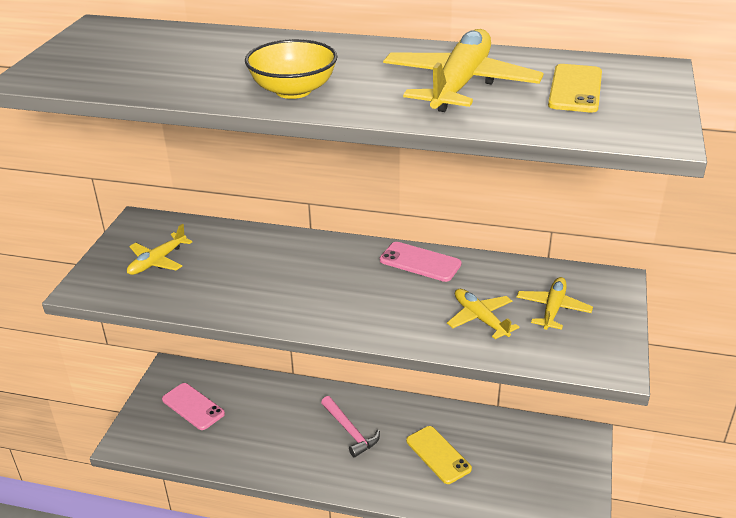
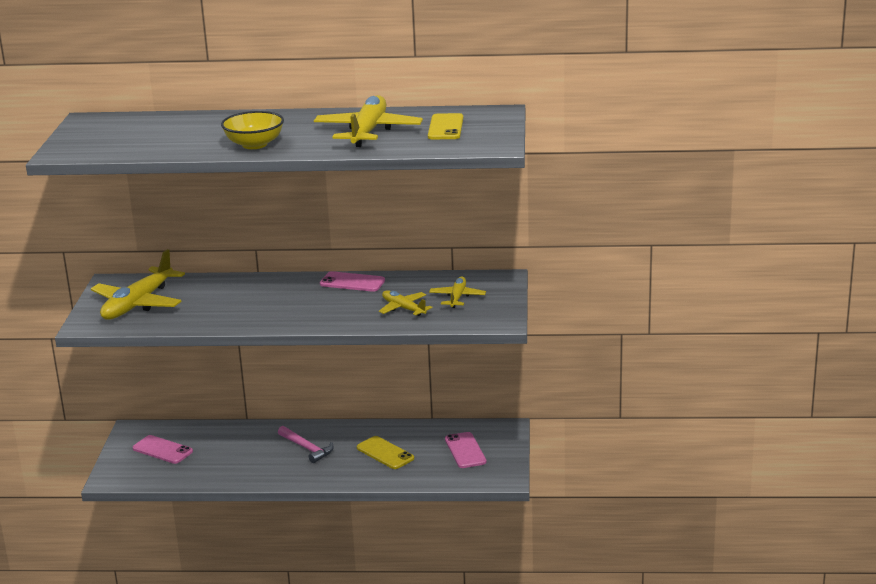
camera: 10 degrees left, 10 degrees down
(157, 261) = (138, 303): yellow plane -> yellow plane, size x1.82
(533, 467) = (465, 451): none -> pink phone

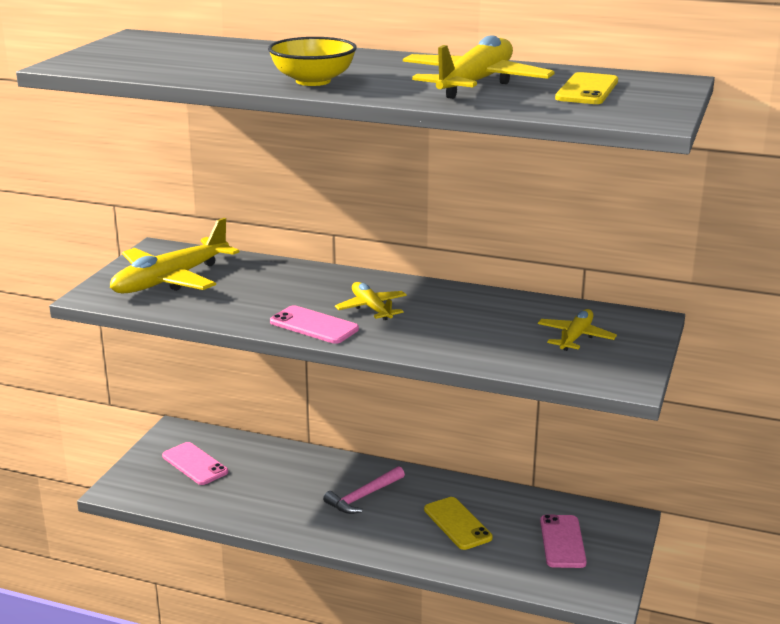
camera: 15 degrees right, 0 degrees up
(307, 448) = (363, 497): pink hammer -> pink hammer turned 75 degrees clockwise
(352, 282) = (444, 295): pink phone -> pink phone (314, 326)
(403, 308) = (496, 340): yellow plane -> yellow plane (371, 308)

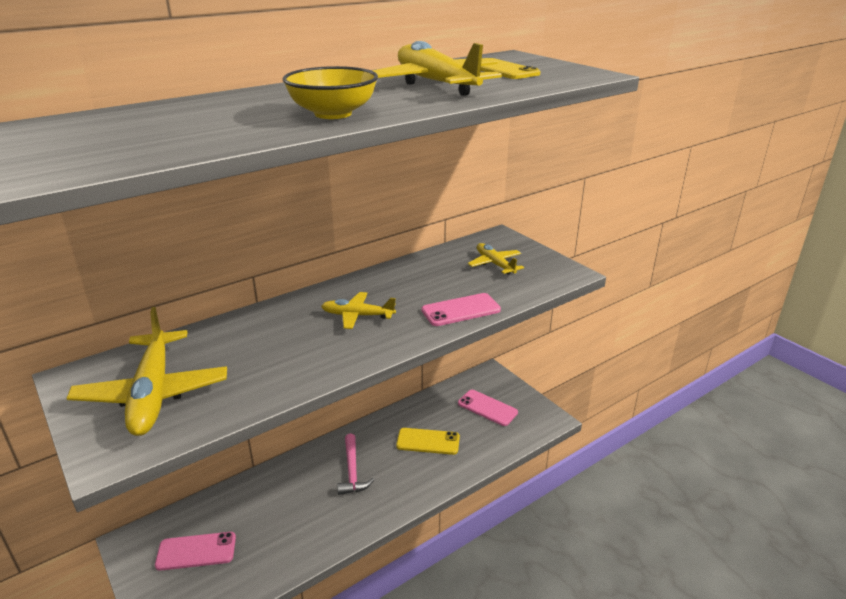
camera: 55 degrees left, 5 degrees up
(314, 326) = (352, 351): pink phone -> pink phone (461, 310)

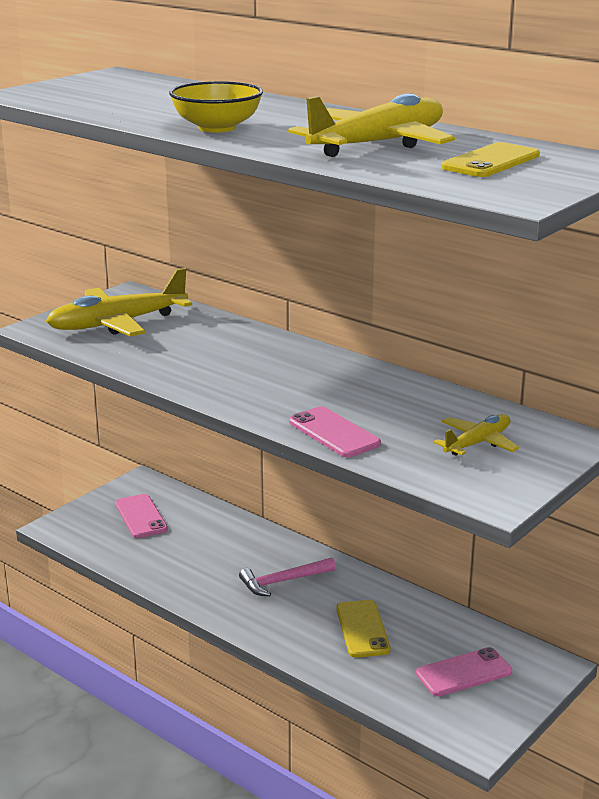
camera: 75 degrees right, 5 degrees down
(358, 316) = (287, 379): yellow plane -> none
(487, 408) = (463, 672): pink phone -> pink phone turned 45 degrees clockwise

